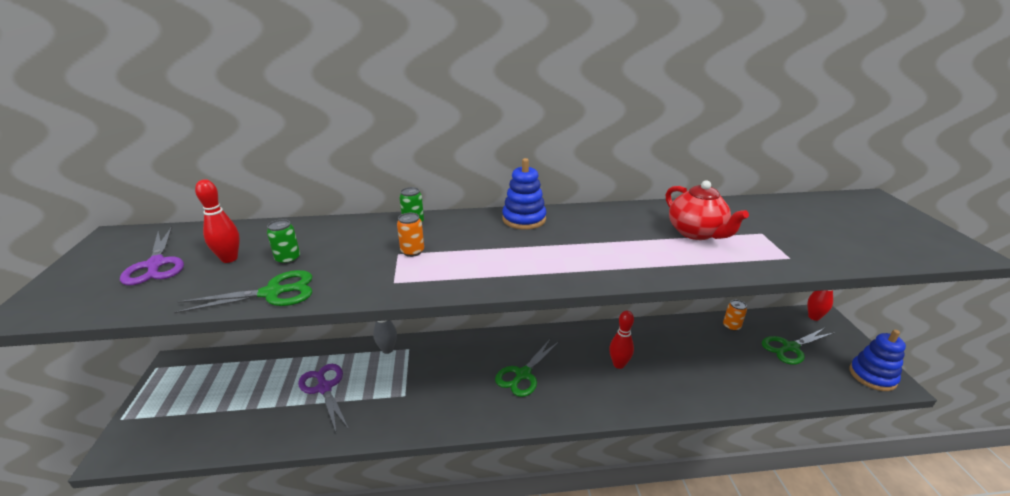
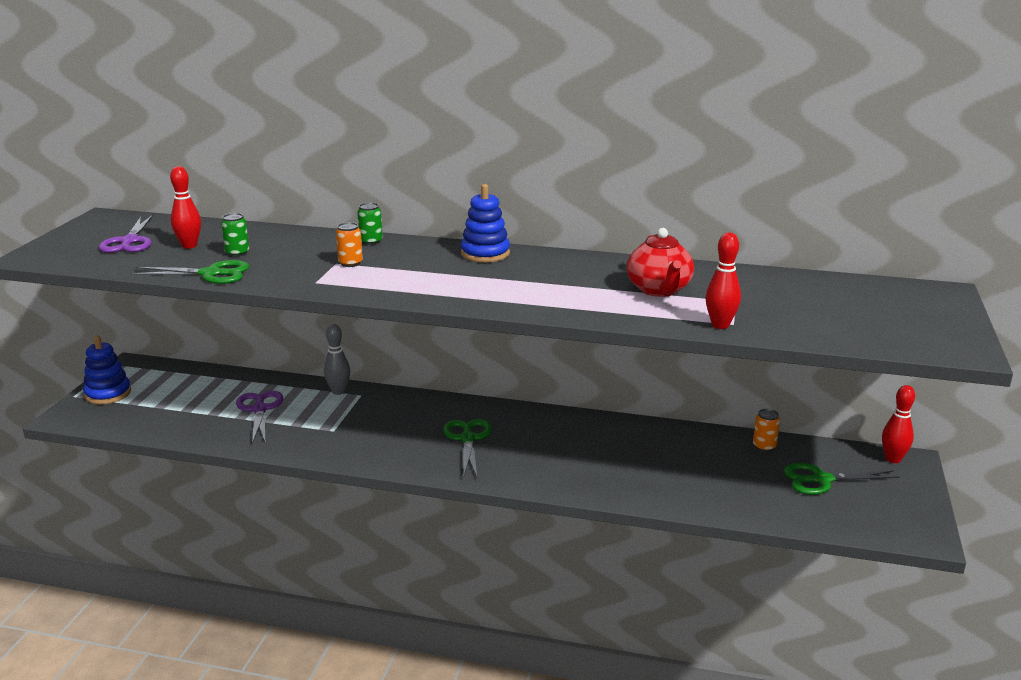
camera: 20 degrees right, 5 degrees down
(523, 374) = (468, 439): green scissors -> green scissors turned 120 degrees clockwise
(619, 364) = (584, 452): red bowling pin -> red bowling pin (720, 325)
(872, 376) = (902, 525): blue stacking toy -> blue stacking toy (108, 394)

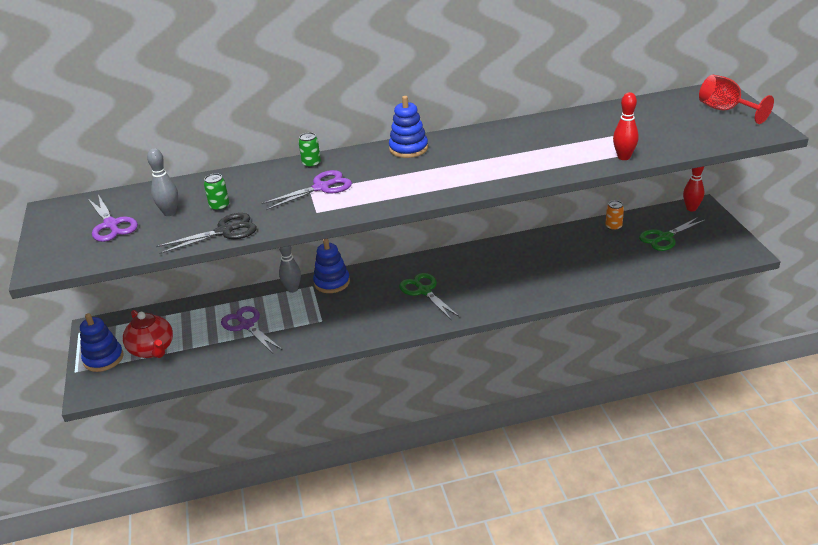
camera: 25 degrees left, 10 degrees up
(189, 246) = (170, 213): red bowling pin -> grey bowling pin
(211, 274) = (224, 232): green scissors -> black scissors
(350, 263) = (321, 187): orange can -> purple scissors
(383, 398) = (332, 282): none -> blue stacking toy
(659, 290) = (557, 142): red teapot -> red teapot (152, 350)
(926, 313) = (726, 110): none -> red goblet

